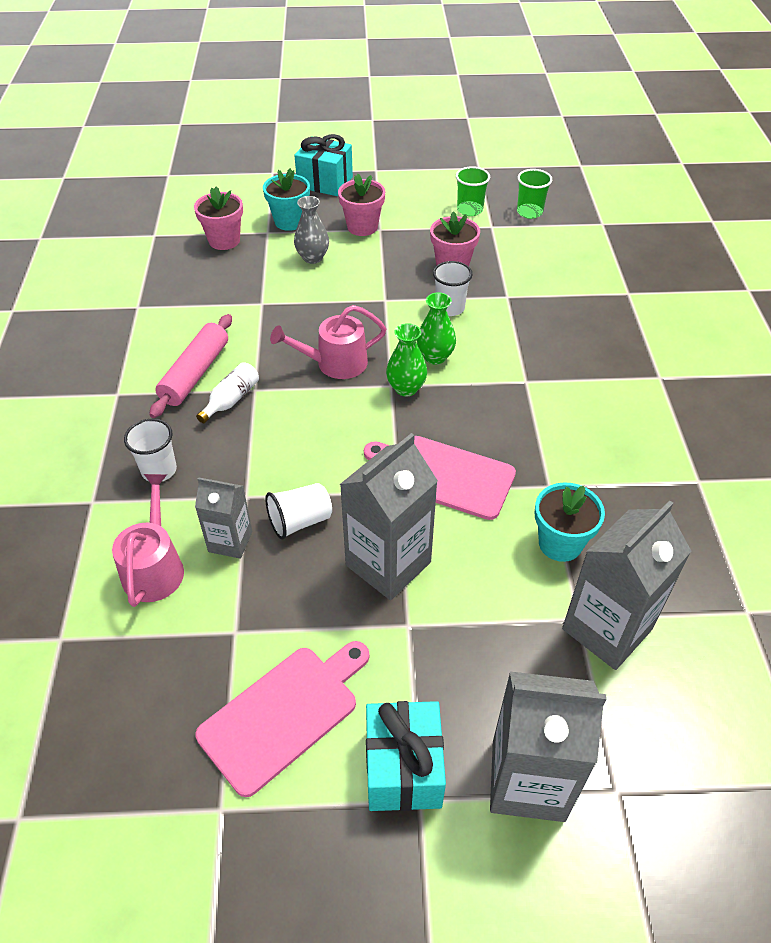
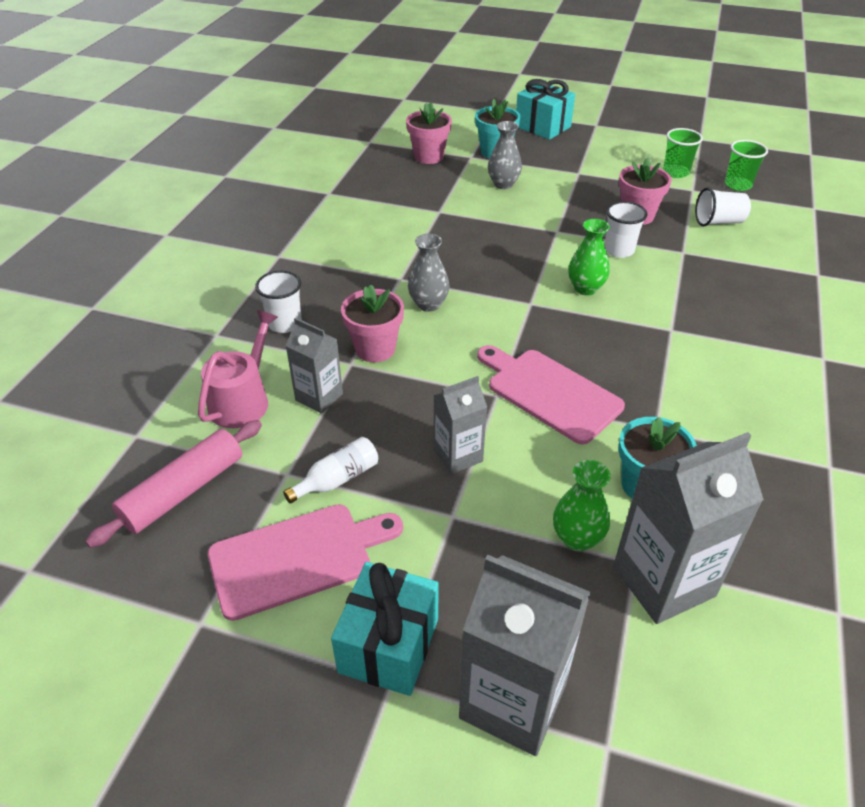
camera: 20 degrees right, 5 degrees down
(195, 373) = (353, 255): pink rolling pin -> pink rolling pin (184, 491)
(231, 400) = (375, 282): white bottle -> white bottle (337, 479)
(294, 411) = (428, 304): none -> grey vase
(300, 521) = (390, 397): white cup -> white cup (718, 222)
(335, 363) = (485, 273): pink watering can -> none
(362, 227) = (562, 168): pink flower pot -> pink flower pot (375, 349)
(388, 564) = (458, 455): grey carton -> grey carton, size x0.58
(406, 388) = (544, 309): green vase -> green vase (577, 538)

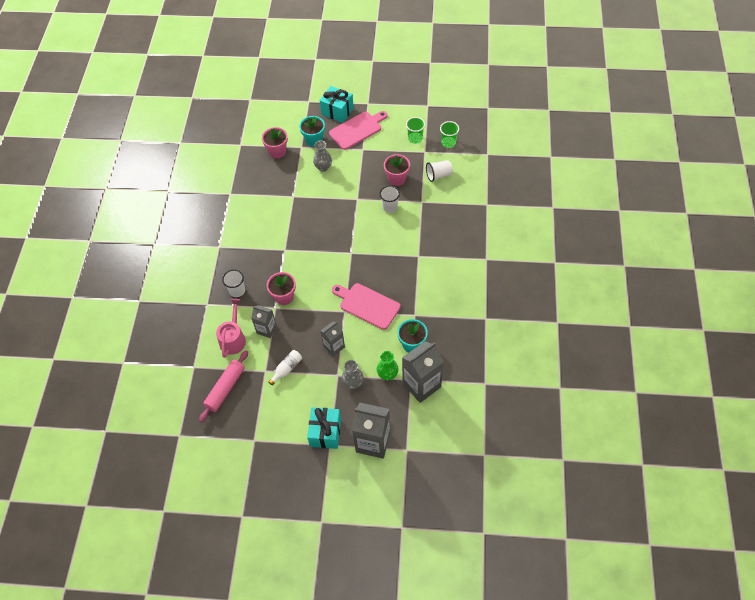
camera: 10 degrees left, 15 degrees up
(297, 558) = (281, 407): pink cutting board -> pink cutting board (357, 130)
(428, 304) = (302, 264): grey vase -> grey vase (353, 383)
(585, 288) = (376, 237): green vase -> none

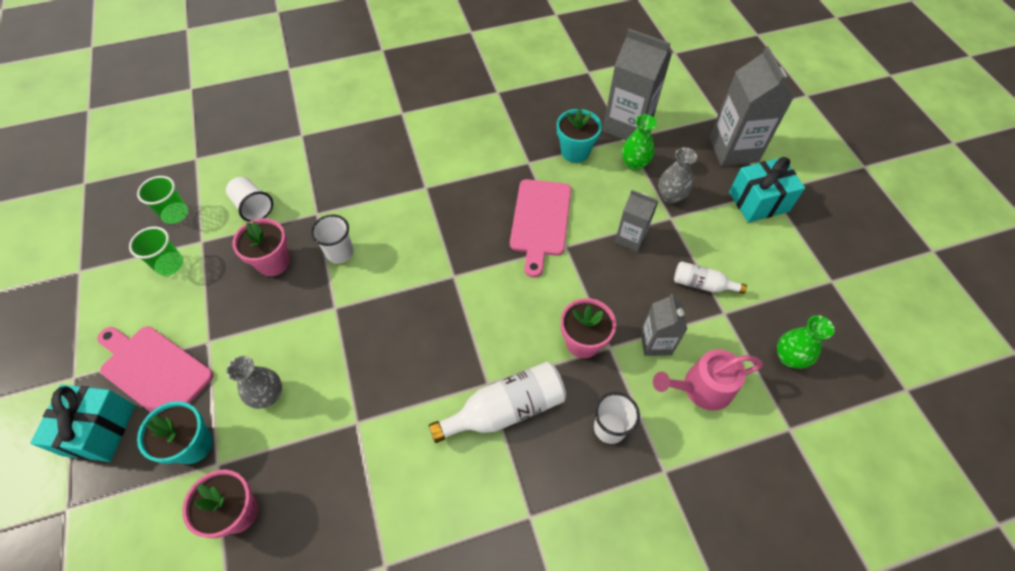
camera: 115 degrees left, 0 degrees up
(225, 388) = (789, 357): pink rolling pin -> green vase
(268, 253) = (506, 409): none -> white bottle

